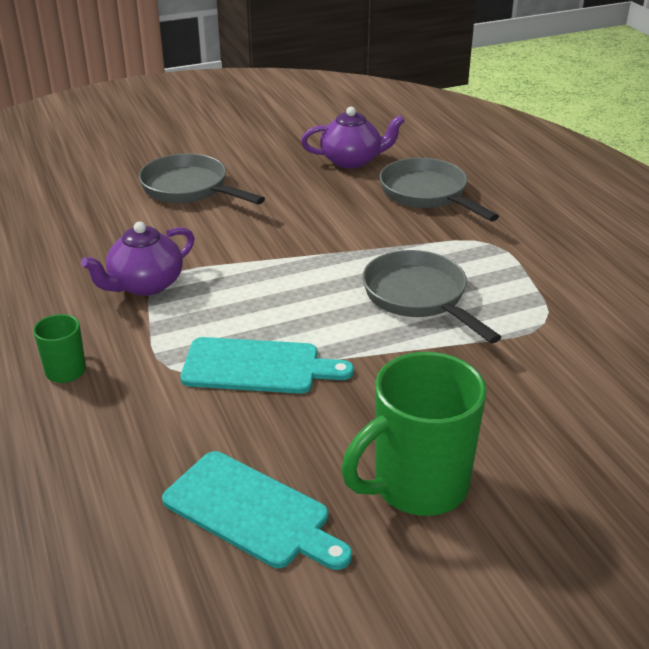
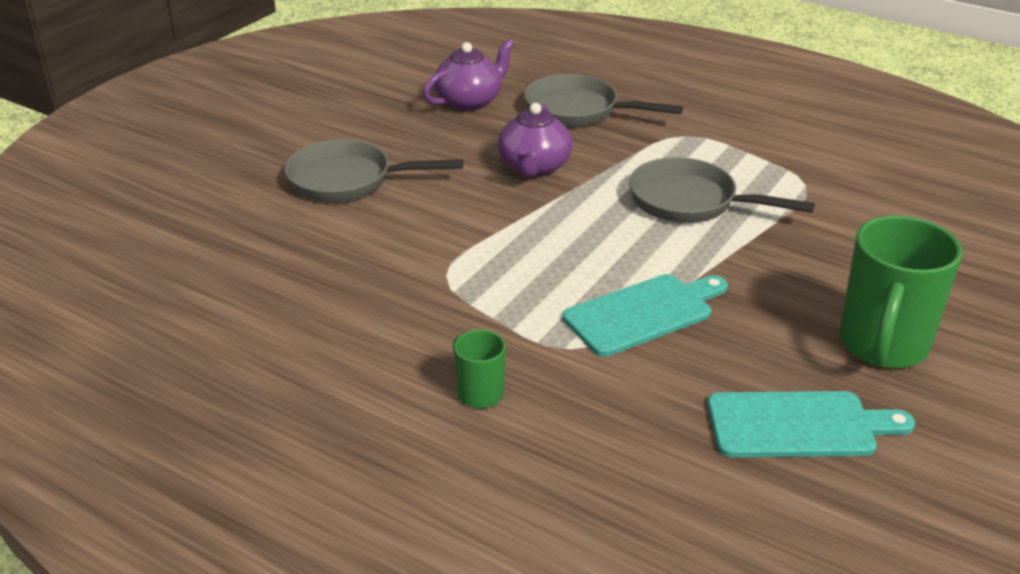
camera: 35 degrees left, 0 degrees up
(145, 285) = (439, 286): purple teapot -> purple teapot (534, 167)

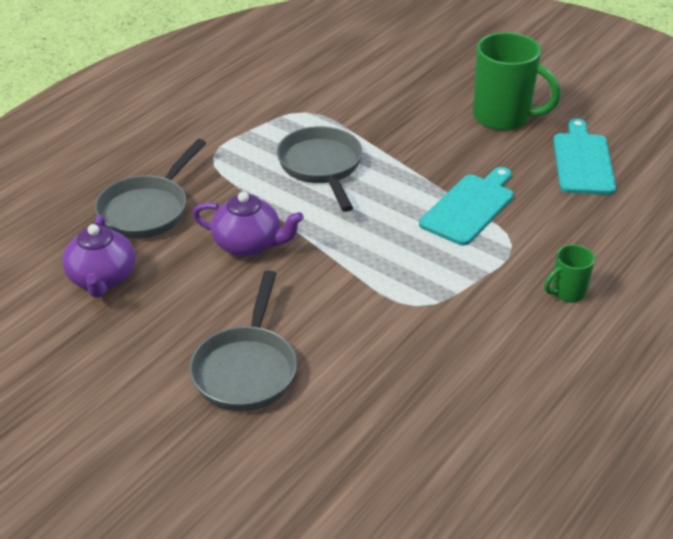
camera: 85 degrees left, 5 degrees up
(469, 101) = (102, 279): purple teapot -> purple teapot turned 150 degrees counterclockwise
(643, 313) = (469, 207): turquoise cutting board -> turquoise cutting board turned 60 degrees clockwise
(690, 202) = (321, 167): grey pan -> grey pan turned 135 degrees clockwise

